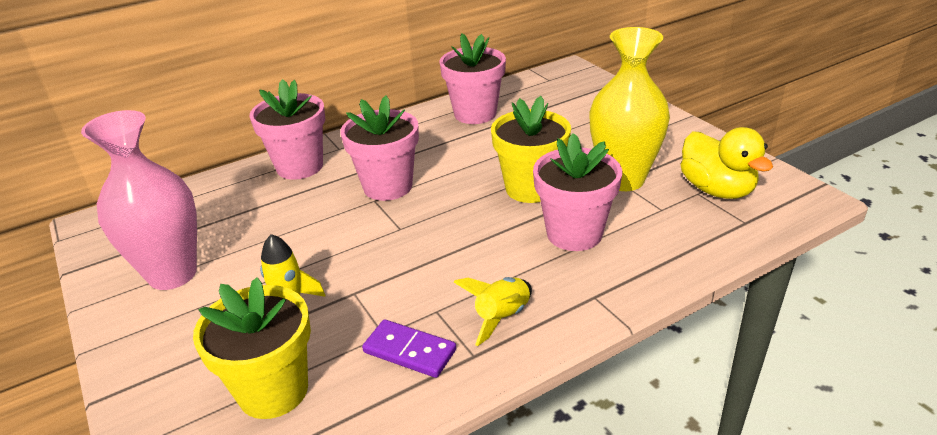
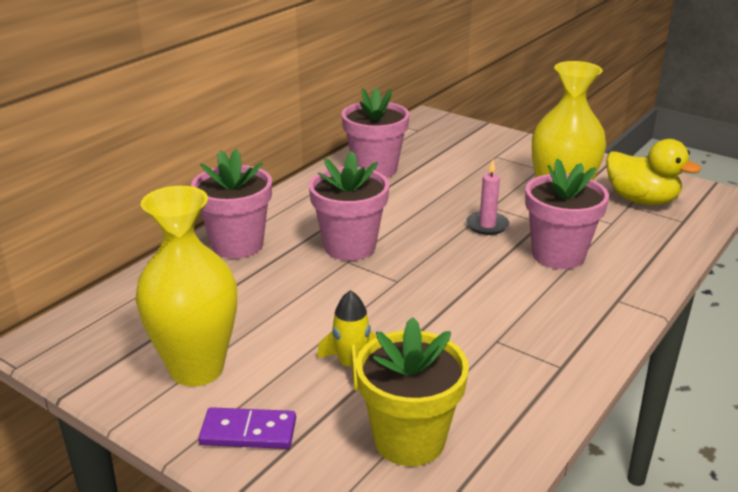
camera: 25 degrees left, 5 degrees down
(172, 274) = (197, 369): pink vase -> yellow vase
(409, 351) = (503, 377): purple domino -> purple domino (248, 432)
(501, 317) = (557, 332): yellow rocket -> none
(530, 188) = (487, 225): yellow flower pot -> pink candle

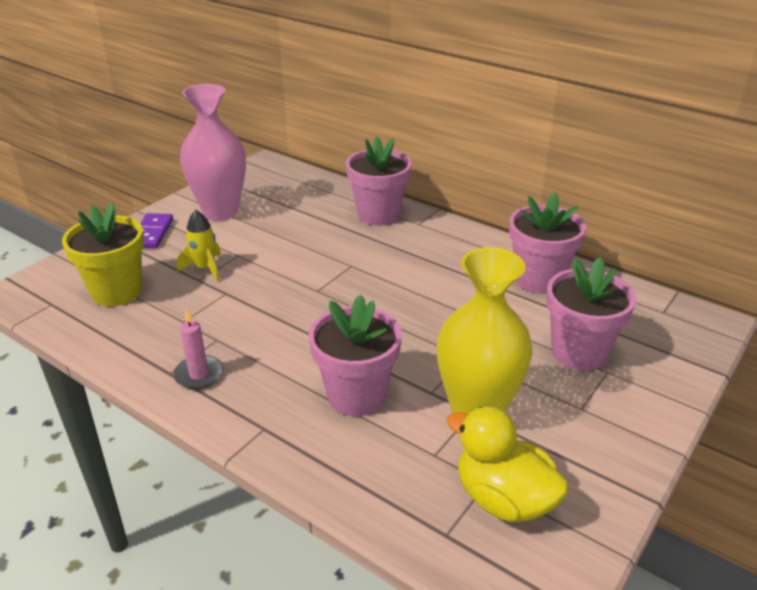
camera: 90 degrees right, 5 degrees up
(197, 369) = (220, 212): yellow vase -> pink vase
(349, 247) = (374, 266): pink flower pot -> pink flower pot (578, 352)
(487, 225) = (420, 349): pink candle -> pink candle (199, 374)
(641, 200) = (503, 499): yellow duck -> yellow duck turned 90 degrees clockwise

